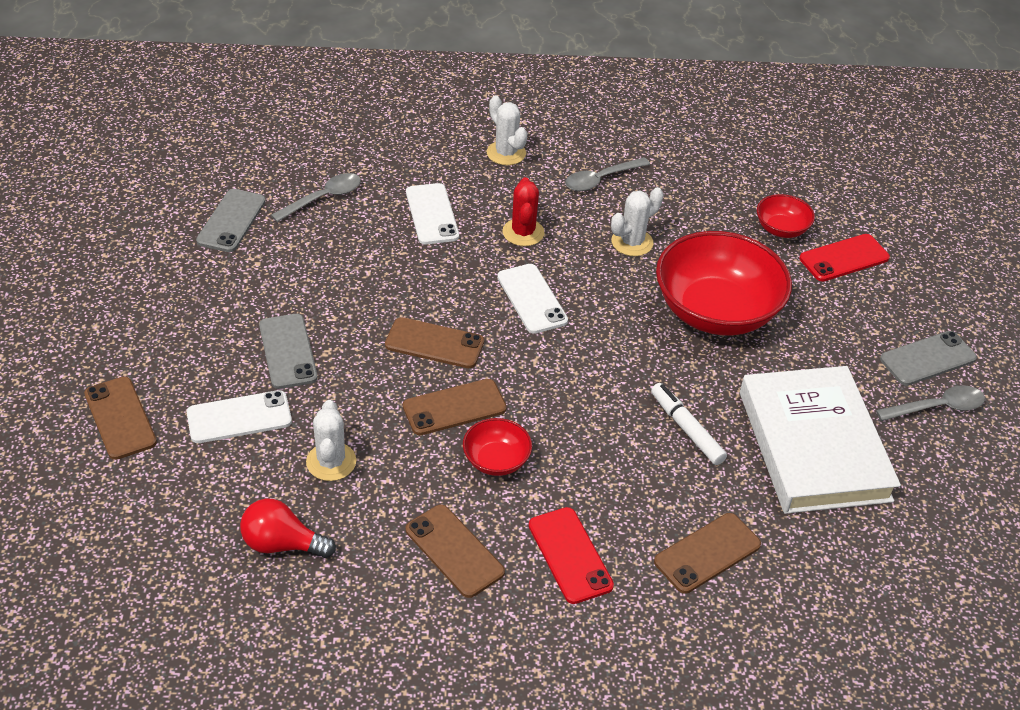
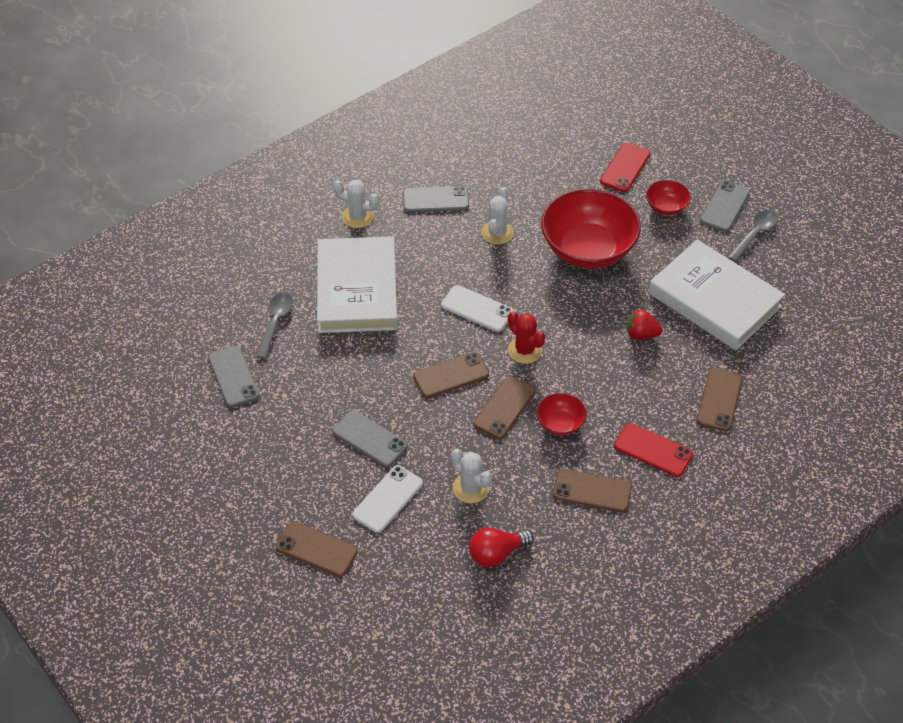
camera: 35 degrees left, 5 degrees up
(432, 214) = (357, 290): white phone -> white book
(523, 232) = (426, 267): red cactus -> red cactus (524, 350)
(601, 179) = (435, 200): grey spoon -> grey phone
(686, 429) = (641, 334): white marker -> red strawberry
(781, 229) = (573, 169): red bowl -> red bowl (666, 207)

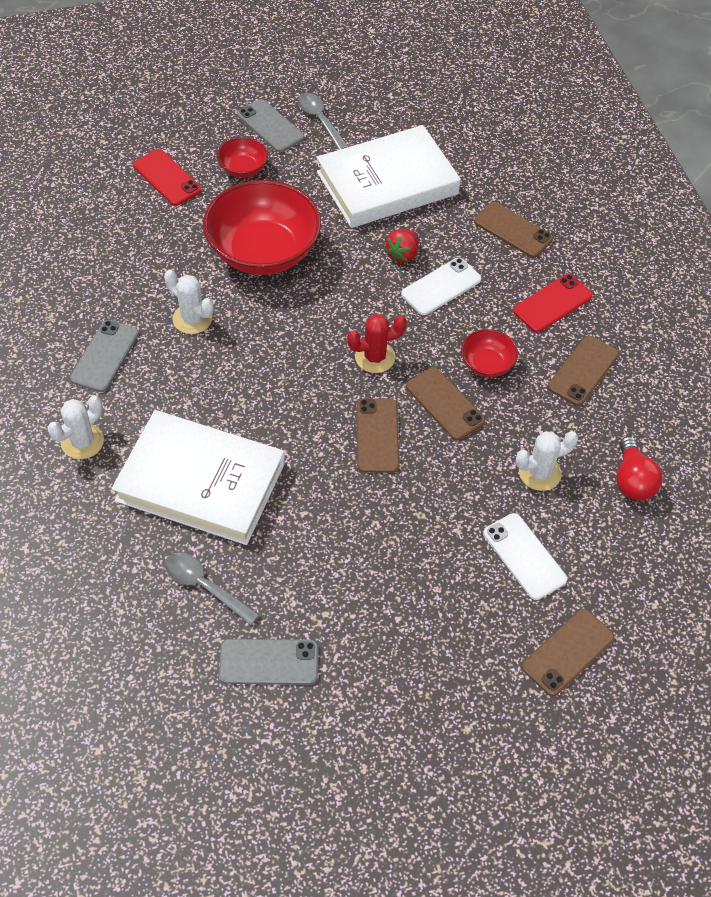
camera: 70 degrees left, 5 degrees up
(370, 439) = (432, 545): grey phone -> none
(477, 309) = (294, 377): white phone -> white phone (441, 287)

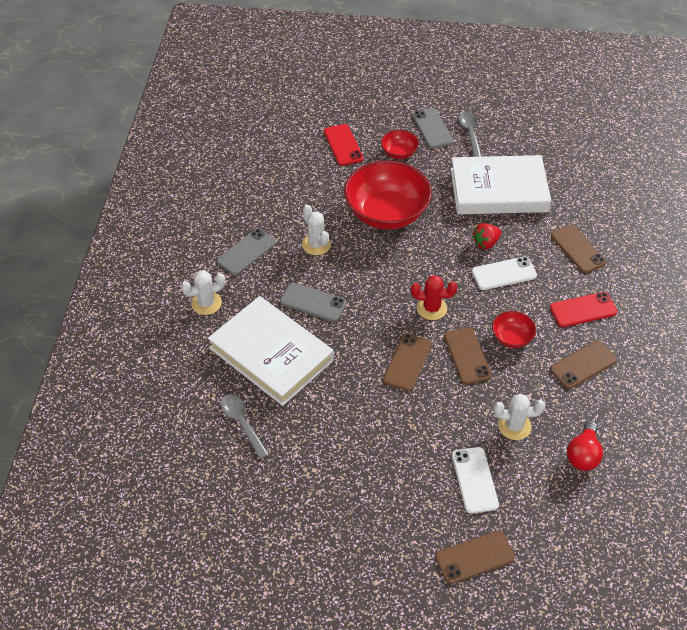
camera: 25 degrees right, 5 degrees down
(269, 662) = (261, 488): grey phone -> grey phone (313, 302)

